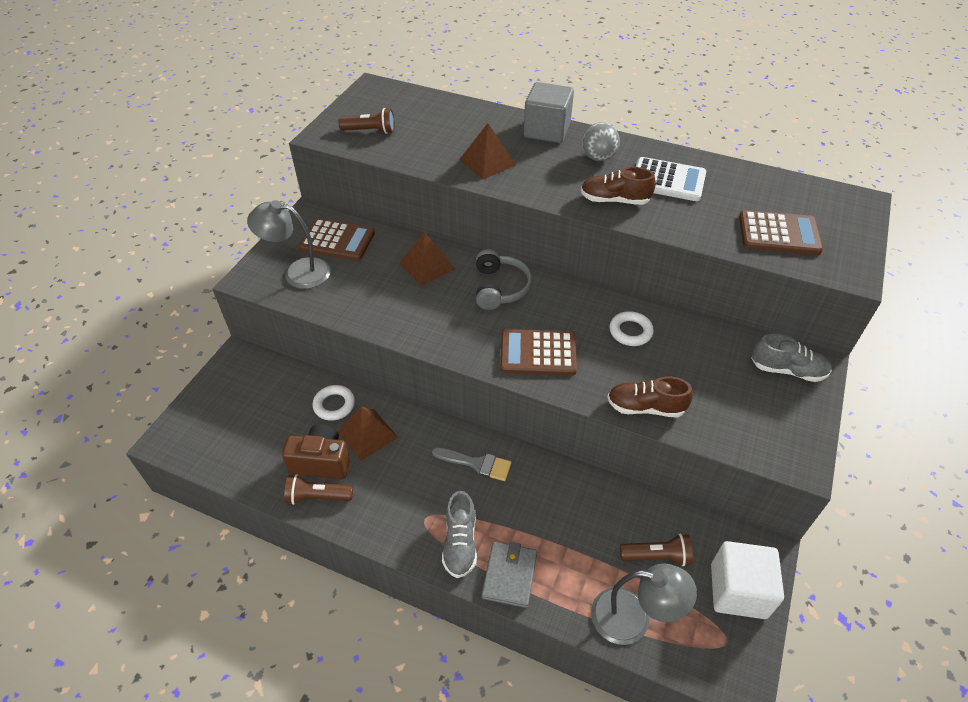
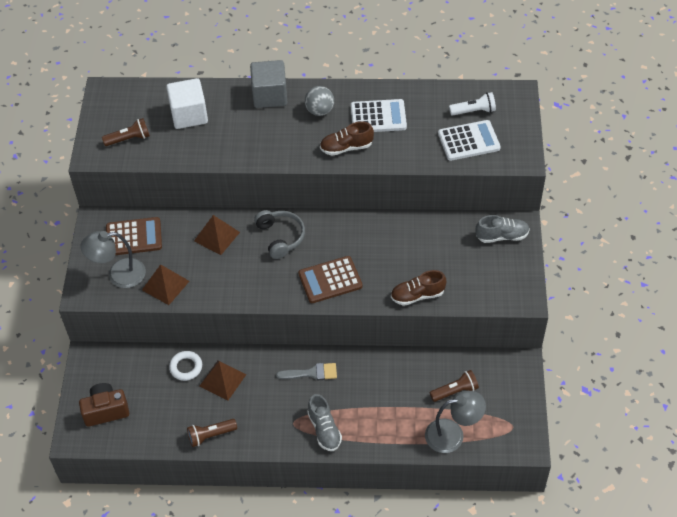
camera: 20 degrees left, 5 degrees up
(321, 462) = (200, 411): brown camera -> brown camera (106, 410)
(487, 162) = (237, 141): brown pyramid -> brown pyramid (165, 285)
(509, 575) = (365, 438): grey wallet -> none
(630, 331) = (388, 241): white ring -> none
(738, 591) = (511, 394): white cube -> white cube (189, 115)
(779, 233) = (468, 141): brown calculator -> white calculator
(795, 204) = (474, 111): none -> white flashlight

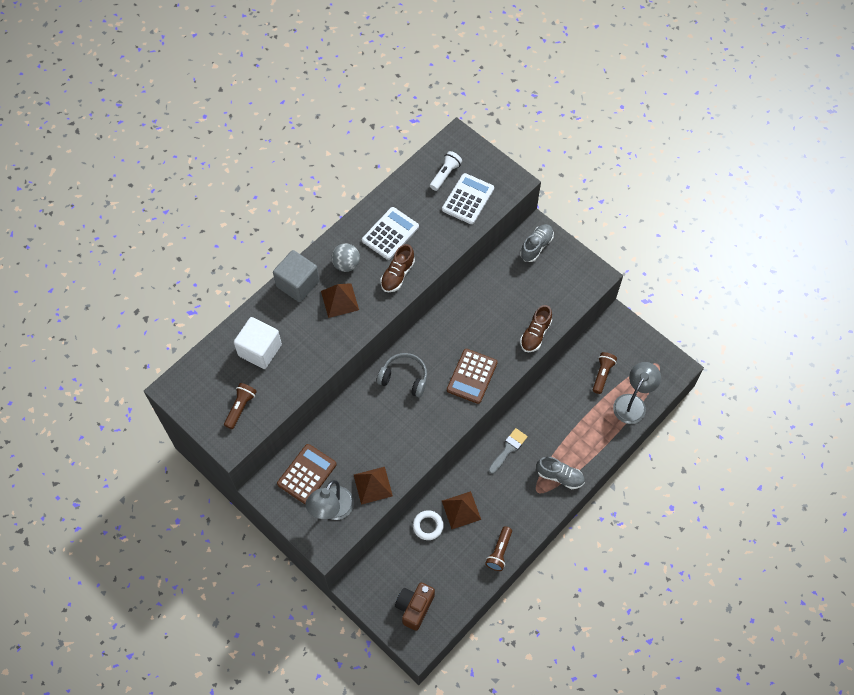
camera: 50 degrees left, 10 degrees up
(217, 236) = (362, 418): brown pyramid -> brown pyramid (340, 300)

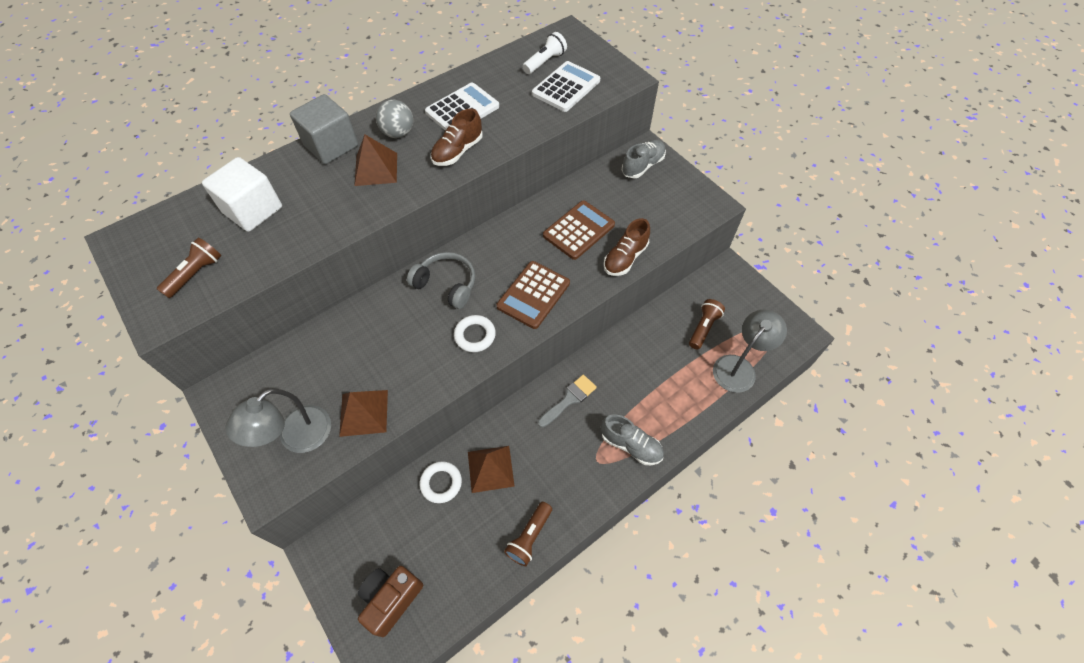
camera: 10 degrees right, 5 degrees down
(307, 474) = (281, 383): brown calculator -> brown calculator (578, 230)
(436, 415) = (475, 335): none -> white ring

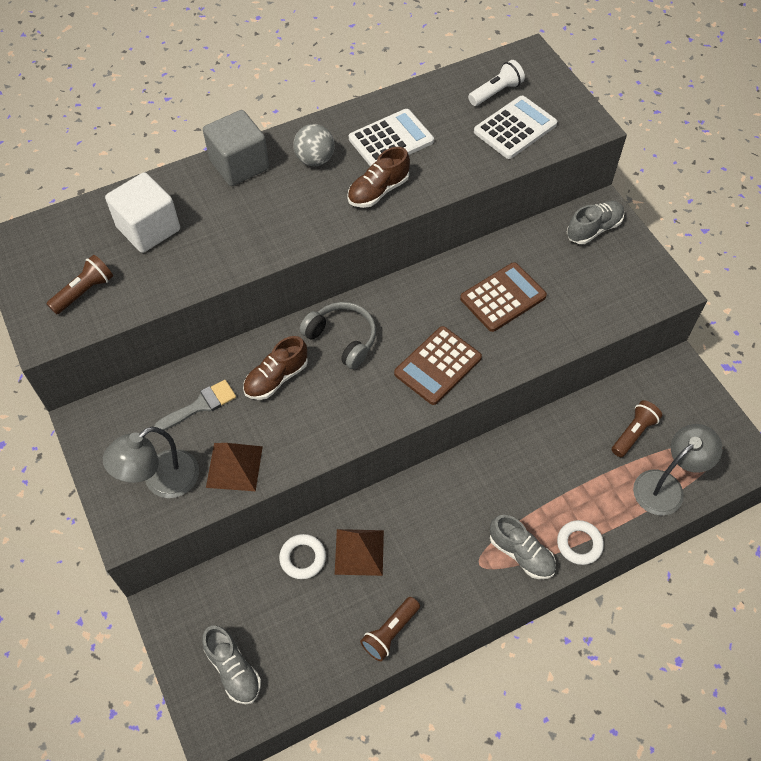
camera: 10 degrees right, 0 degrees up
(376, 169) = (285, 199): brown pyramid -> none
(391, 599) = (233, 669): brown camera -> grey shoe
(475, 335) = (365, 402): white ring -> white ring (579, 544)
(569, 399) = (460, 490): grey brush -> grey brush (200, 405)
(625, 258) = (551, 338): brown shoe -> brown shoe (276, 378)

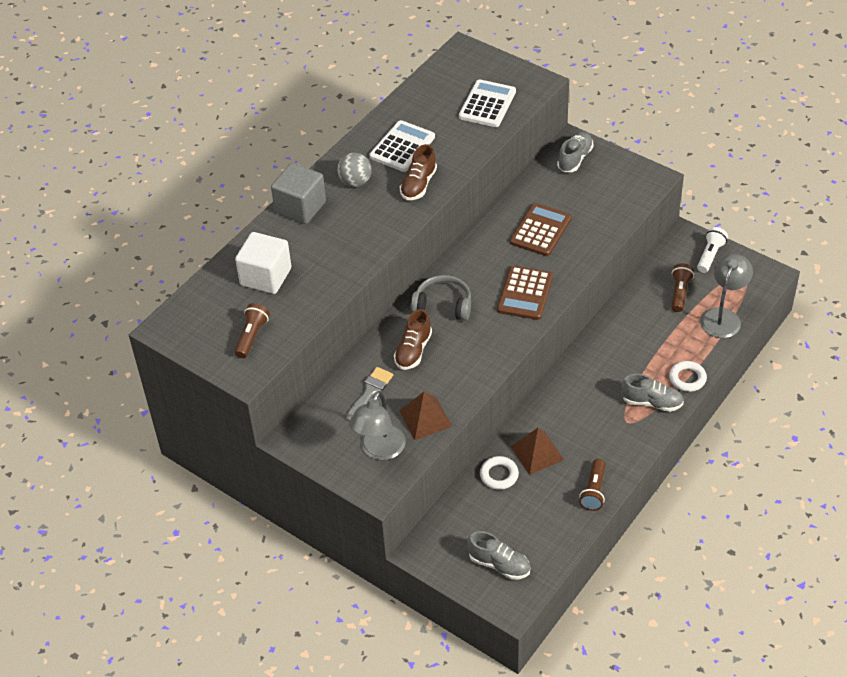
camera: 25 degrees left, 10 degrees down
(496, 92) = (456, 85): white flashlight -> white flashlight (710, 255)

